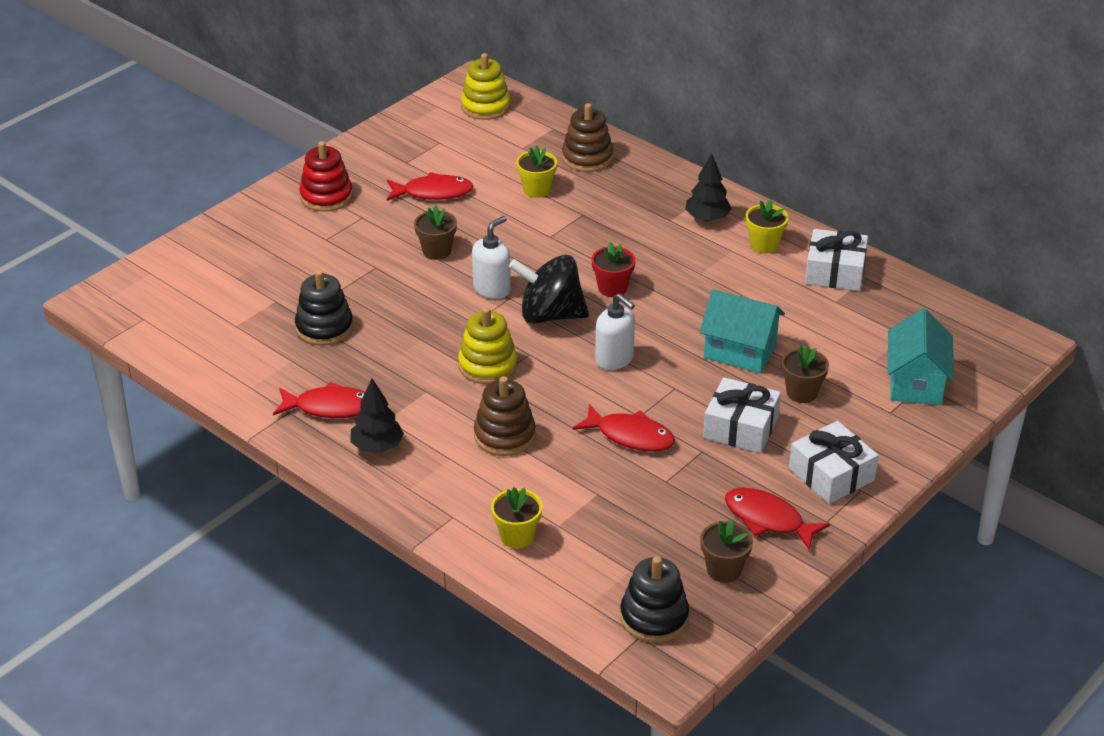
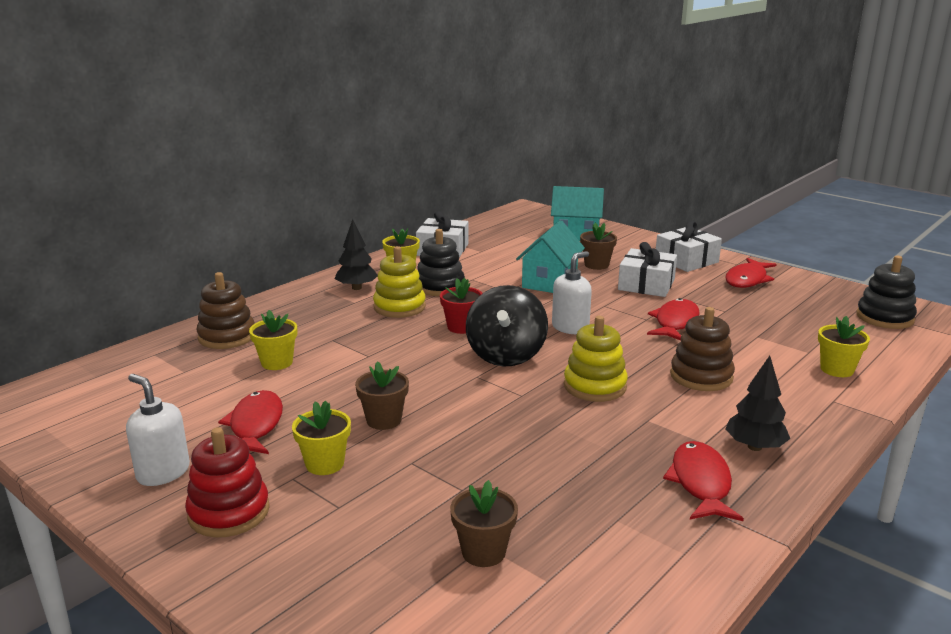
camera: 90 degrees left, 15 degrees down
(324, 328) = (543, 496): black stacking toy -> black stacking toy (440, 287)
(378, 229) = (325, 464): none -> yellow flower pot
(485, 107) = (74, 394): yellow stacking toy -> yellow stacking toy (399, 307)
(492, 289) = (460, 385): white soap dispenser -> white soap dispenser (163, 472)
(724, 570) = (812, 294): brown flower pot -> brown flower pot (483, 552)

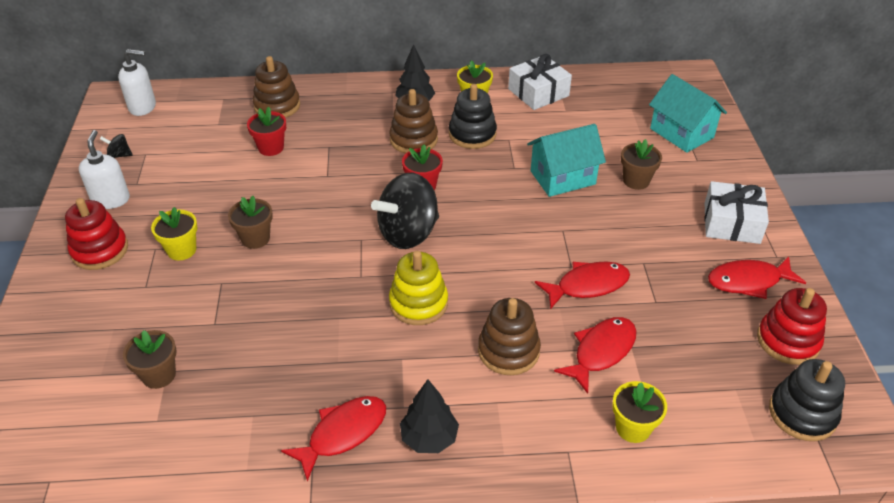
camera: 45 degrees right, 20 degrees up
(104, 439) = (119, 155): none -> black spinning top
(255, 426) = (191, 195): red fish -> red fish (601, 352)
(277, 362) = (271, 148): yellow flower pot -> red flower pot
(399, 307) = (413, 139): yellow stacking toy -> brown stacking toy
(570, 327) = (497, 236): white soap dispenser -> white soap dispenser (143, 107)
(646, 284) = (639, 229): white gift -> none
(816, 293) = (788, 341): none -> red stacking toy

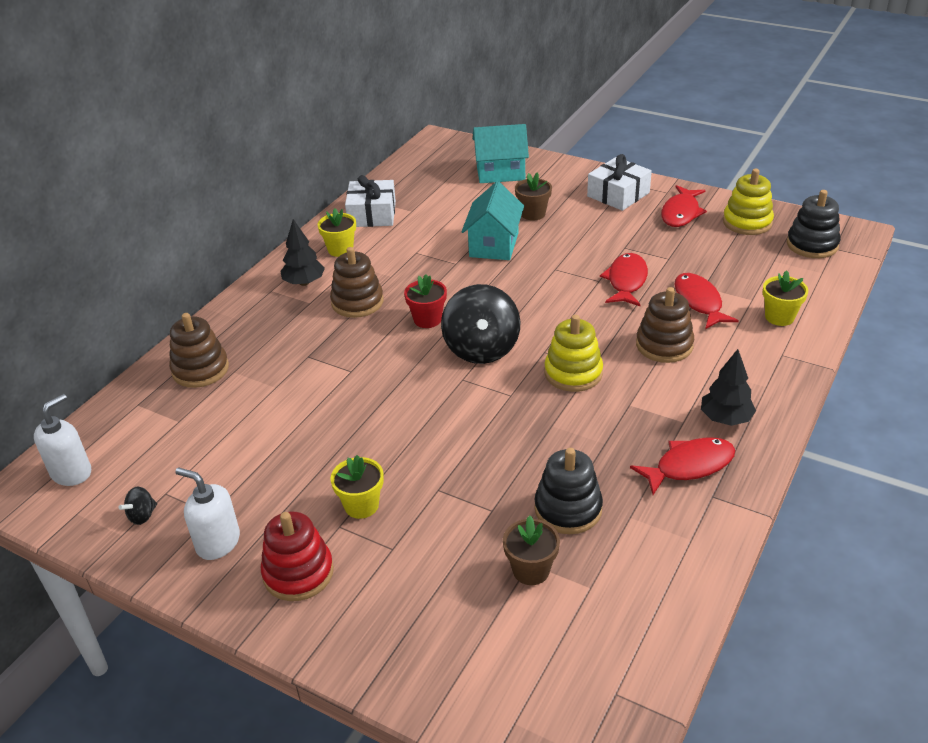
camera: 55 degrees left, 5 degrees down
(255, 238) = (395, 446): brown flower pot -> none
(271, 148) = (265, 394): red flower pot -> none
(343, 434) = (689, 466): red fish -> red fish turned 75 degrees clockwise
(472, 134) = (387, 268): black stacking toy -> black stacking toy (568, 509)
(788, 341) = (747, 222): red stacking toy -> yellow stacking toy

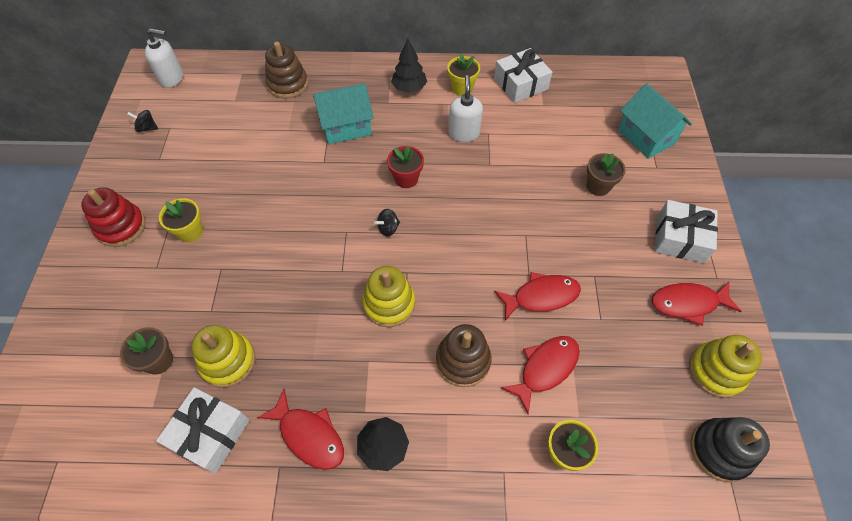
camera: 60 degrees right, 20 degrees up
(218, 542) = (135, 174): white soap dispenser -> white soap dispenser (464, 133)
(357, 302) = (403, 128): brown stacking toy -> none
(481, 349) = (388, 228): black spinning top -> black spinning top, size x0.41
(494, 245) = (532, 178): turquoise house -> turquoise house (346, 126)
(568, 509) = (228, 361): black stacking toy -> yellow stacking toy
(649, 542) = (210, 434): none -> white gift

